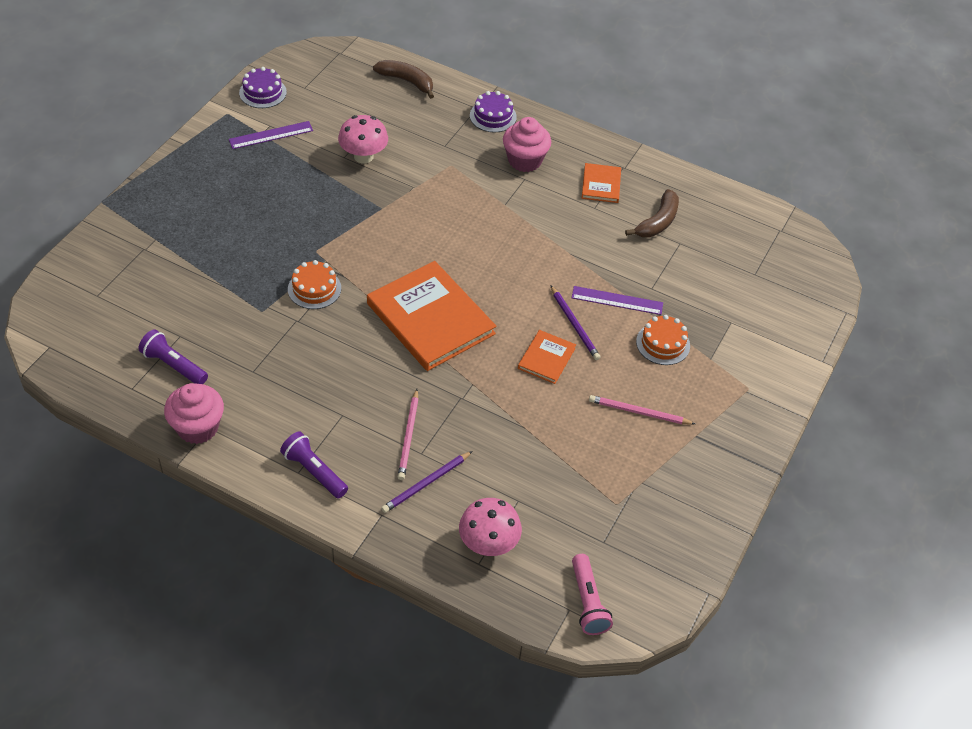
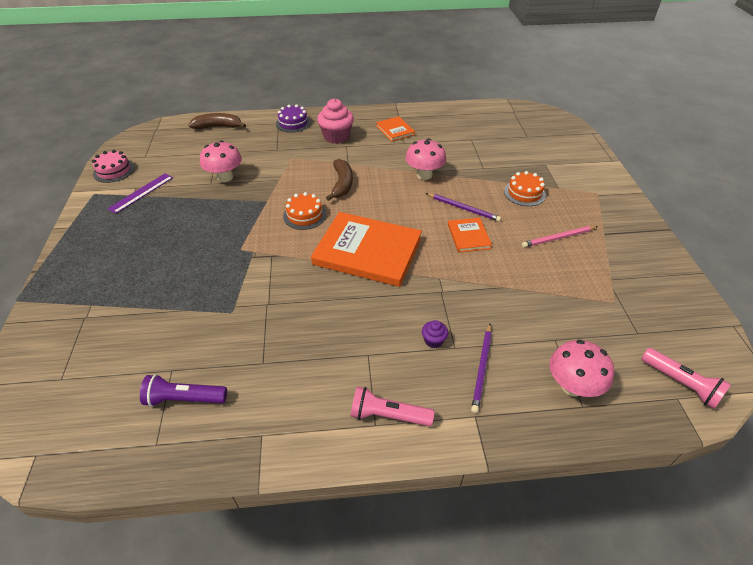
camera: 30 degrees left, 5 degrees down
(197, 427) = (251, 442): pink cupcake -> none
(263, 92) = (114, 171): purple cake -> pink cake
(314, 289) = (262, 274): orange cake -> orange cake (304, 215)
(314, 471) = (388, 415): purple flashlight -> pink flashlight
(408, 436) = (433, 340): pink pencil -> purple cupcake
(574, 262) = (424, 175): none -> pink mushroom
(617, 300) = (472, 183): purple ruler -> none
(657, 222) = (447, 134): brown banana -> brown banana (342, 184)

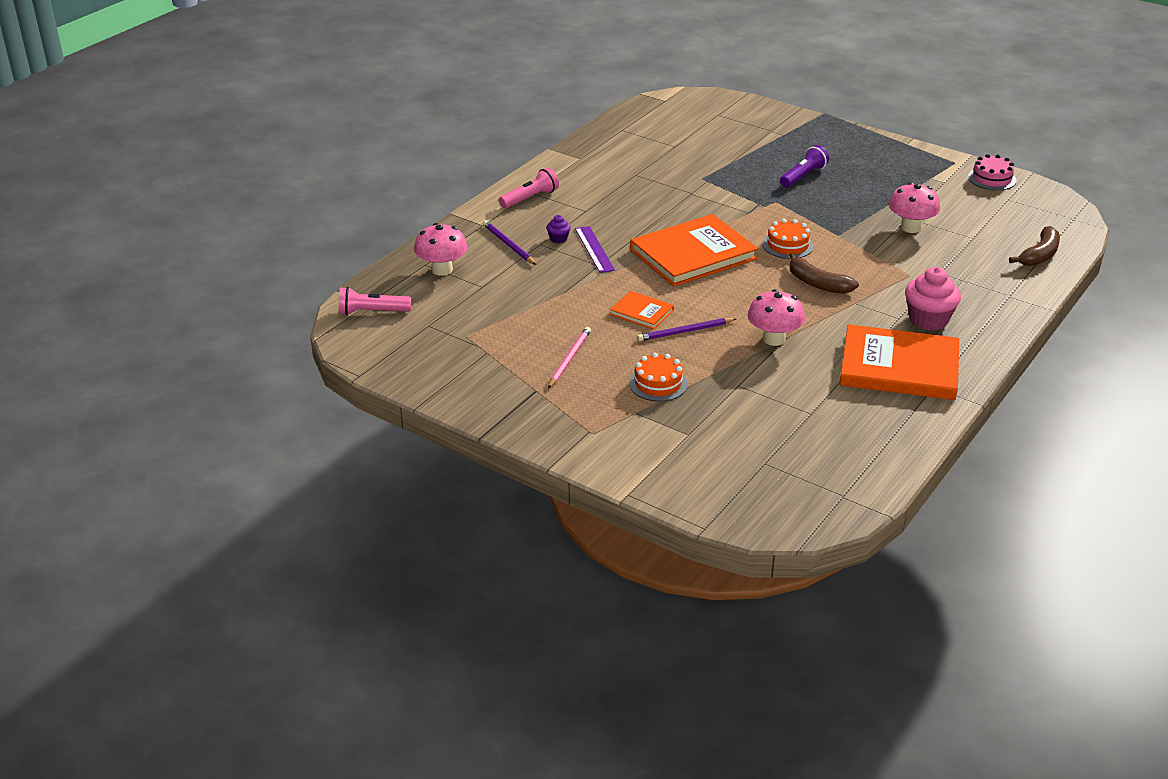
camera: 130 degrees right, 10 degrees down
(141, 193) = (929, 182): purple ruler -> purple ruler (594, 249)
(184, 399) = (643, 144): purple flashlight -> purple flashlight (803, 176)
(293, 123) = (998, 304): purple cake -> none
(395, 130) = (899, 367): orange book -> orange book, size x2.09

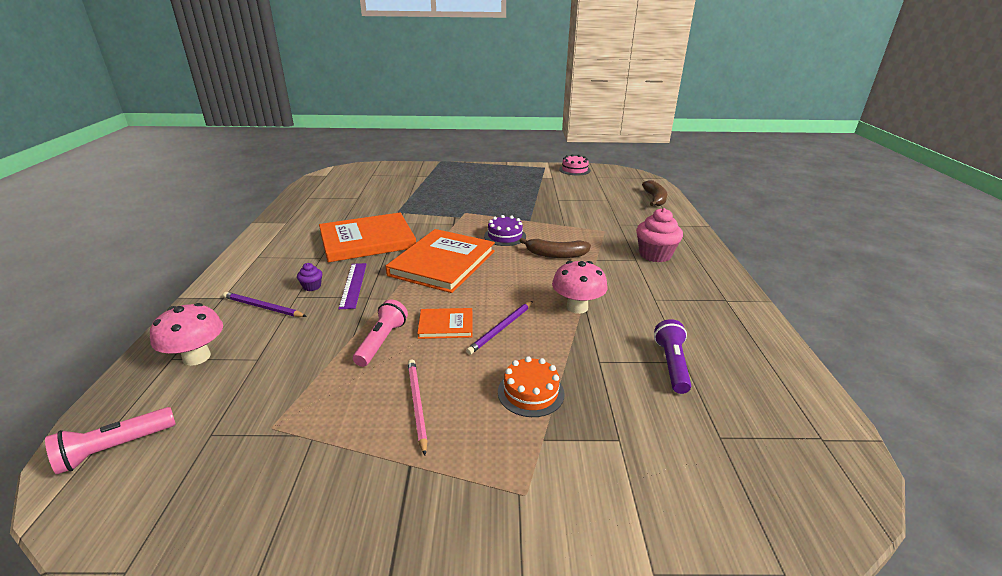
camera: 35 degrees left, 5 degrees down
(530, 198) = (259, 262): pink flashlight -> pink flashlight (381, 342)
(594, 249) = (353, 285): purple ruler -> purple ruler turned 45 degrees clockwise
(787, 245) = (505, 236): orange cake -> purple cake
(803, 176) = (466, 194): purple flashlight -> purple flashlight (671, 365)
(899, 367) = (686, 294): orange book -> orange book (367, 240)
(911, 227) = (567, 204): pink mushroom -> none

